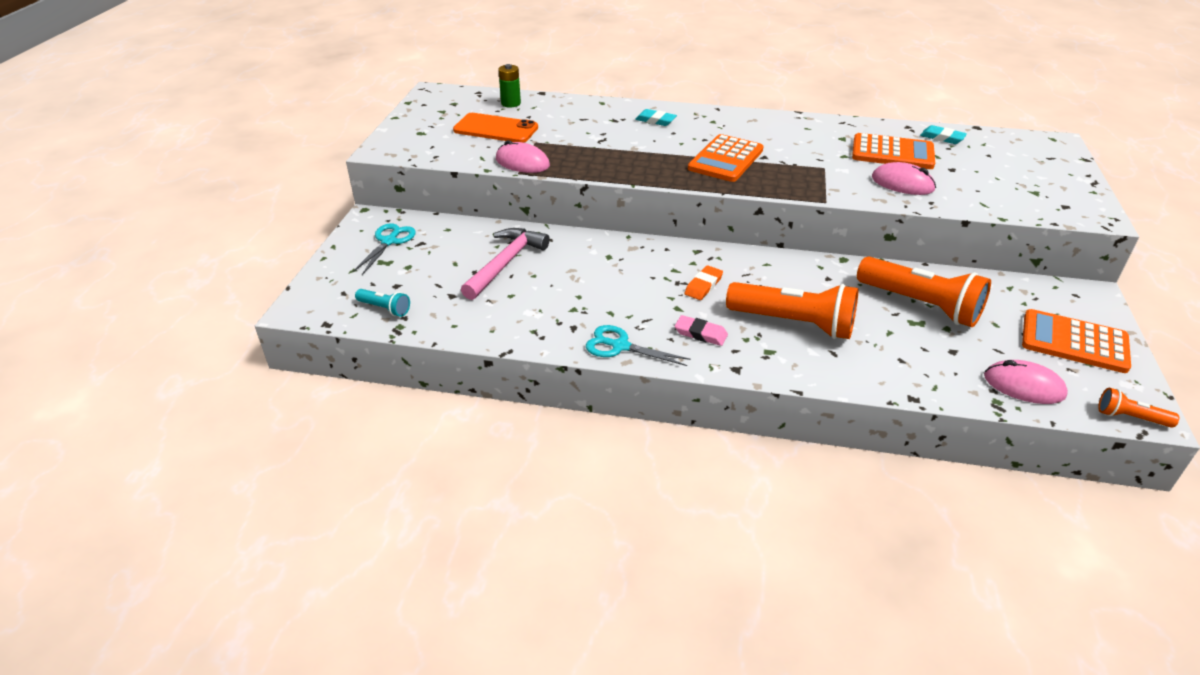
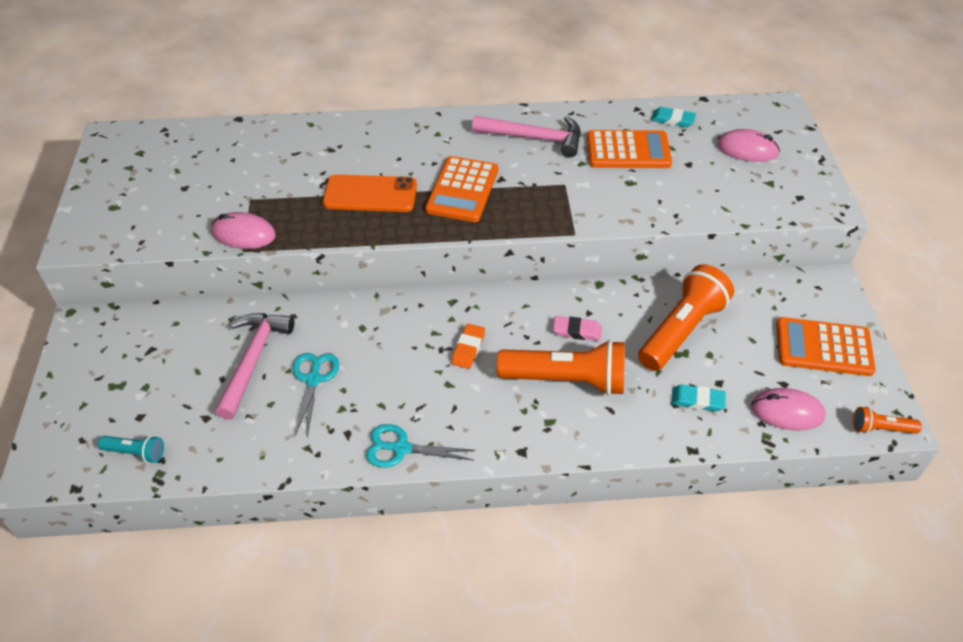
camera: 15 degrees left, 10 degrees up
(389, 241) = (113, 354): turquoise scissors -> turquoise scissors (313, 379)
(495, 129) = (200, 186): orange phone -> orange phone (370, 194)
(511, 103) = (207, 142): green battery -> none
(655, 120) = (376, 143): turquoise eraser -> turquoise eraser (697, 400)
(700, 333) = (478, 413): pink eraser -> pink eraser (577, 331)
(802, 134) = (534, 138): none -> pink hammer
(902, 183) = (644, 193): pink mouse -> pink mouse (747, 149)
(921, 305) = (681, 330): orange flashlight -> orange flashlight turned 75 degrees counterclockwise

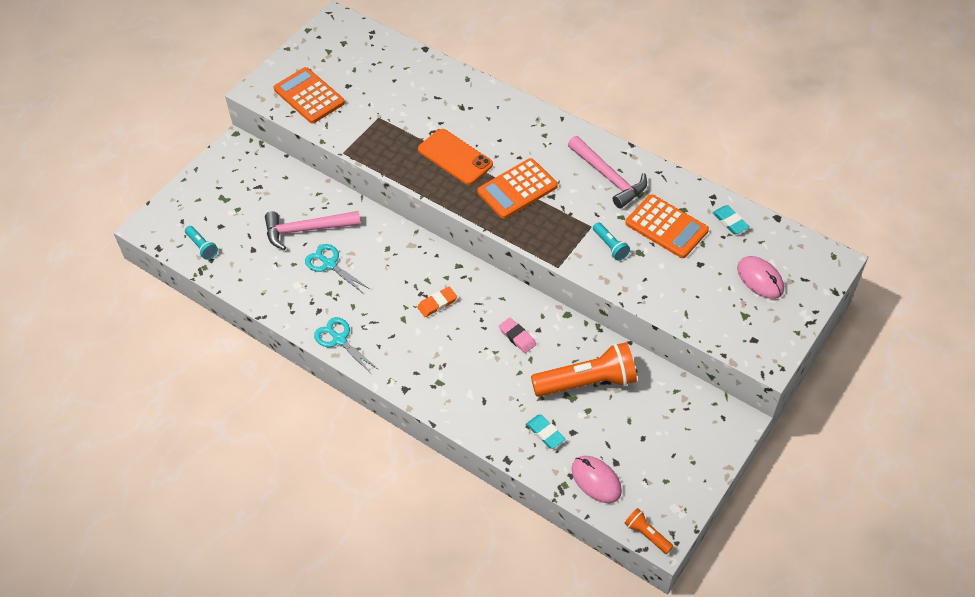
camera: 40 degrees right, 5 degrees up
(243, 234) = (353, 141): pink mouse -> none
(253, 360) = (307, 230): pink hammer -> pink hammer turned 150 degrees counterclockwise
(313, 379) = (329, 264): turquoise scissors -> turquoise scissors turned 90 degrees counterclockwise
(567, 380) = (476, 364): orange flashlight -> none
(600, 191) = (610, 246): none -> turquoise flashlight
(823, 347) = (673, 459): orange calculator -> orange calculator (309, 96)

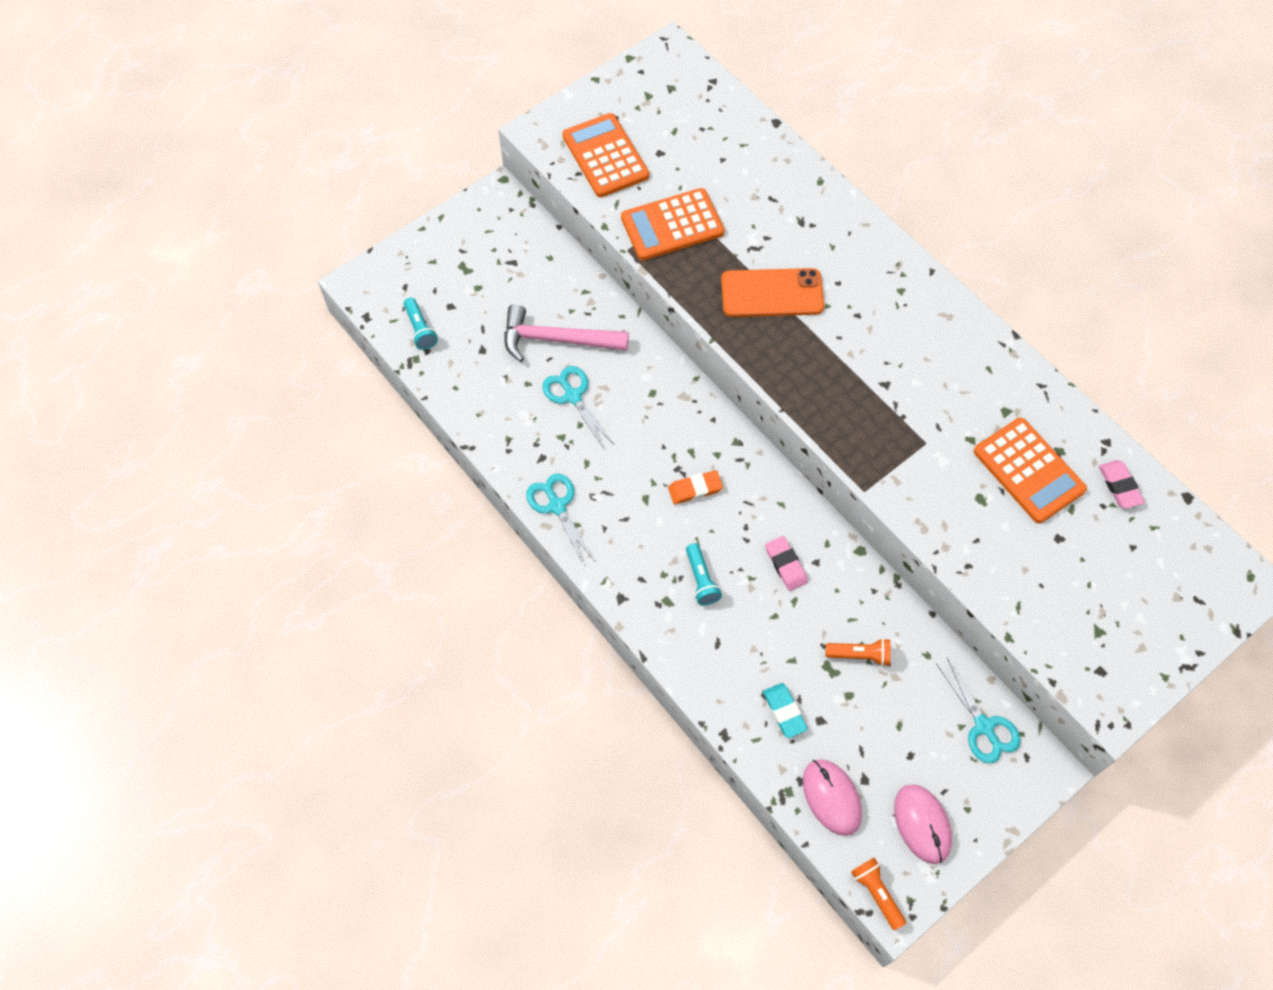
camera: 15 degrees right, 10 degrees up
(455, 157) = (772, 293): orange phone -> orange phone turned 60 degrees counterclockwise
(517, 189) = (842, 362): orange calculator -> orange calculator (672, 225)
(587, 382) = (859, 655): orange flashlight -> orange flashlight, size x0.47
(608, 177) = (970, 375): pink hammer -> none
(610, 246) = (943, 479): turquoise flashlight -> turquoise flashlight (701, 580)
(688, 405) = (984, 726): none -> turquoise scissors
(730, 221) = (1119, 486): turquoise eraser -> pink eraser
(760, 279) = (1136, 583): pink mouse -> pink mouse (922, 824)

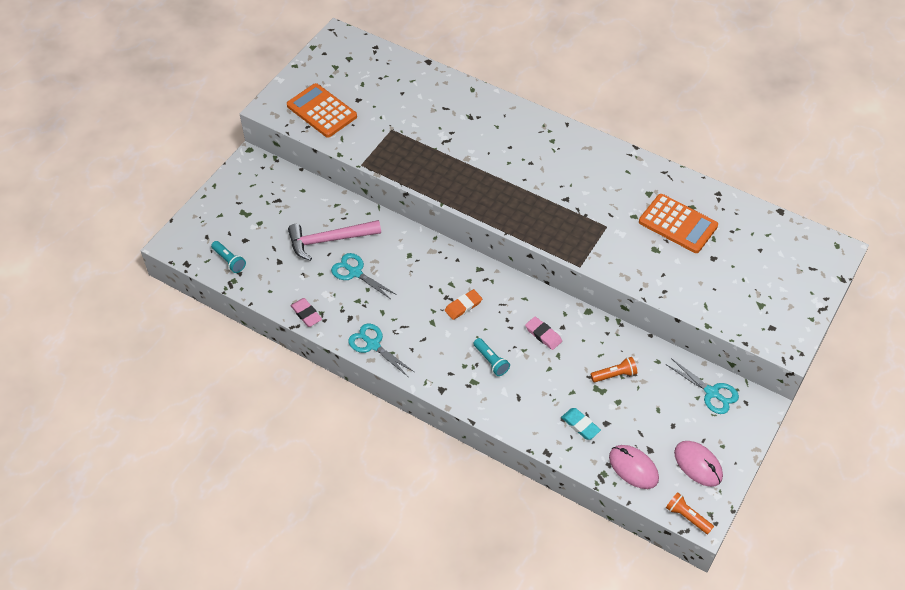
camera: 20 degrees left, 10 degrees down
(672, 225) = (385, 141): orange calculator -> none
(772, 293) = (469, 165): orange phone -> none
(1119, 486) = (737, 216): pink eraser -> pink eraser (306, 314)

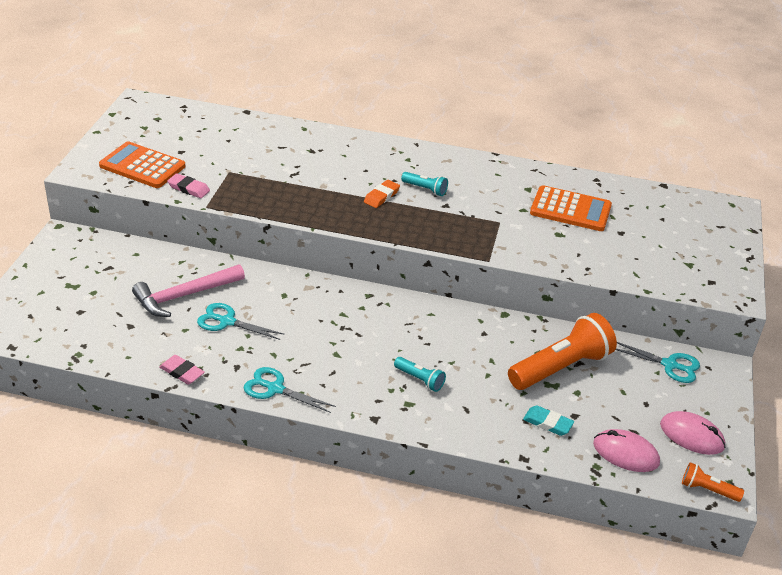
camera: 20 degrees left, 15 degrees down
(229, 261) = (67, 335): turquoise flashlight -> turquoise flashlight (425, 189)
(463, 306) = (365, 332): orange eraser -> orange eraser (381, 196)
(543, 335) = (466, 344): pink eraser -> pink eraser (188, 188)
(614, 375) = (561, 367): orange flashlight -> orange flashlight, size x2.14

